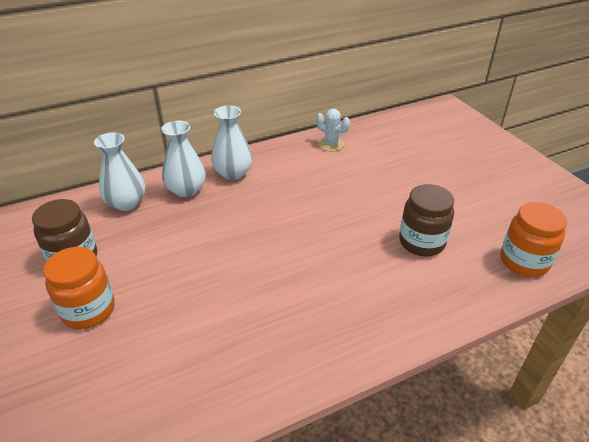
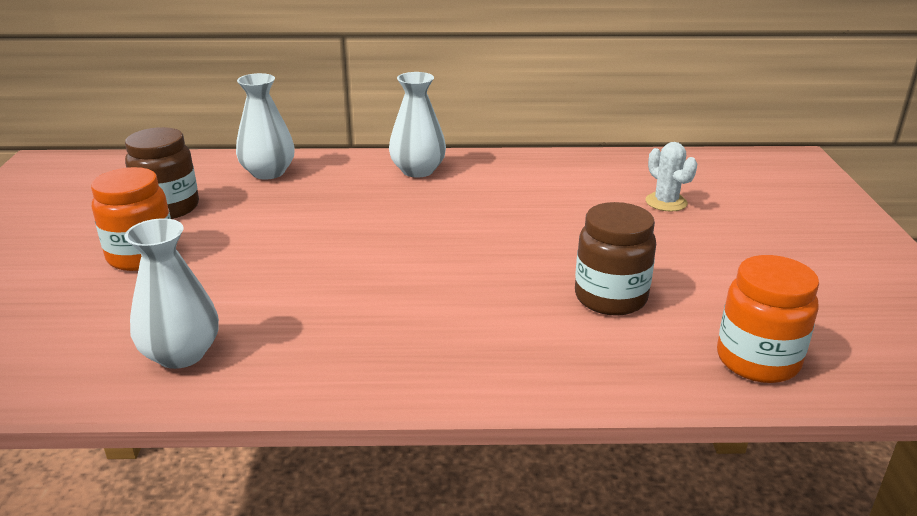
camera: 25 degrees right, 10 degrees down
(186, 190) = (346, 175): white vase -> white vase (181, 354)
(331, 144) = (576, 168): white cactus -> white cactus (666, 202)

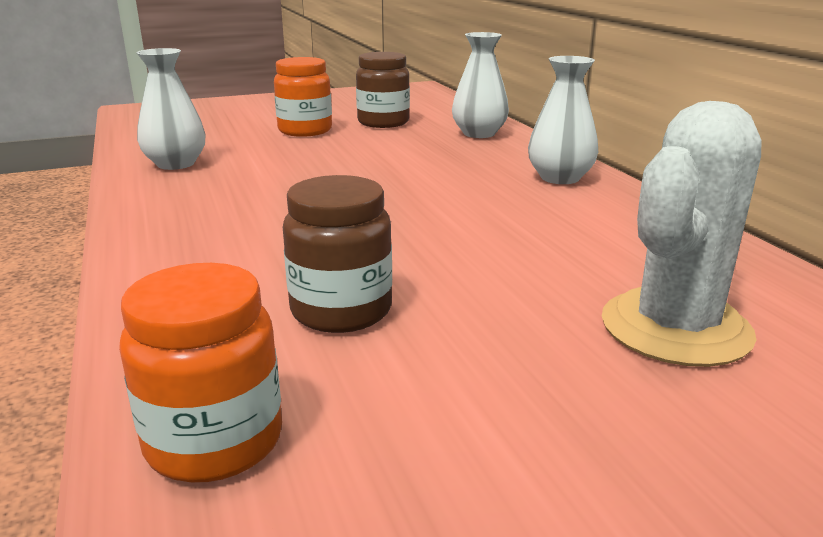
camera: 70 degrees right, 5 degrees down
(666, 202) = (675, 328): white cactus -> white cactus, size x1.98

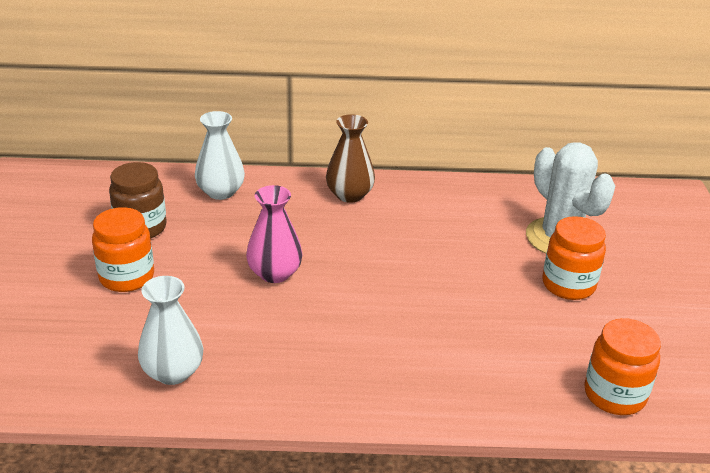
camera: 70 degrees left, 10 degrees up
(341, 311) = (506, 333): brown jar -> none
(360, 172) = (274, 273): none -> pink vase
(531, 352) = (568, 285): none -> orange jar
(560, 178) = (349, 195): white vase -> brown vase

